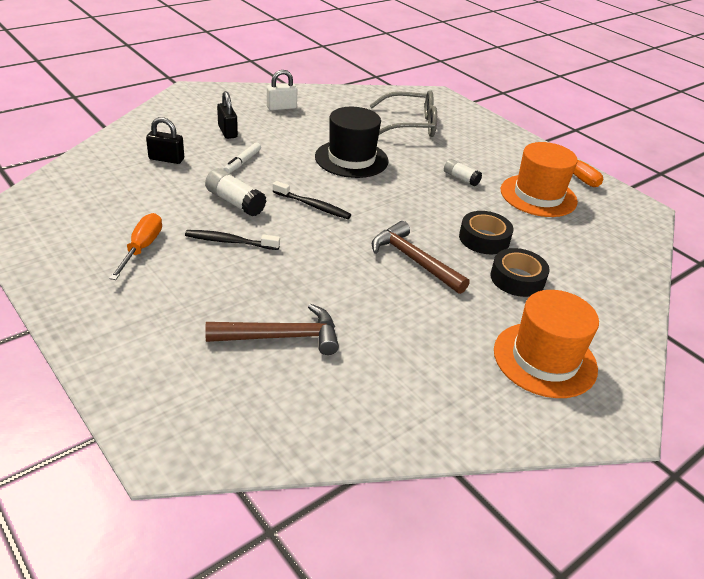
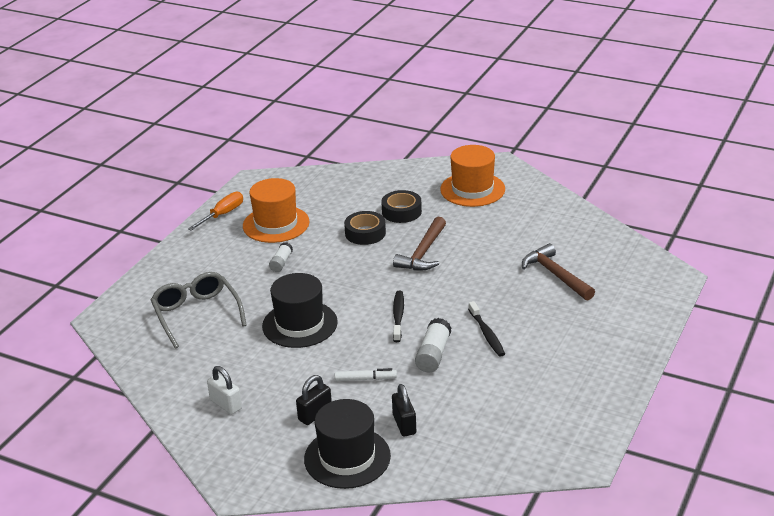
camera: 110 degrees left, 5 degrees down
(142, 248) = (538, 369): orange screwdriver -> none
(165, 128) = (347, 457): none -> black hat

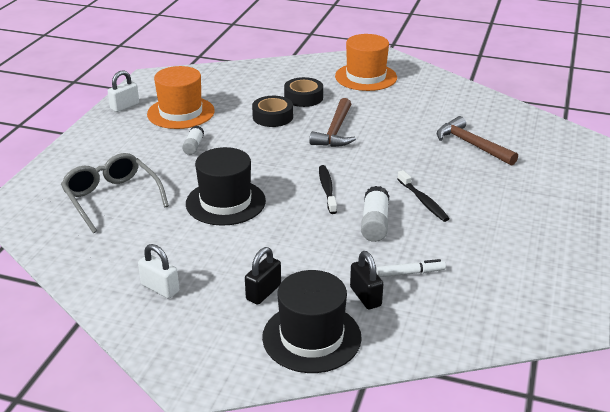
camera: 10 degrees left, 0 degrees up
(223, 214) = (125, 106): orange screwdriver -> white padlock
(365, 379) = (310, 252): white marker -> white marker (410, 273)

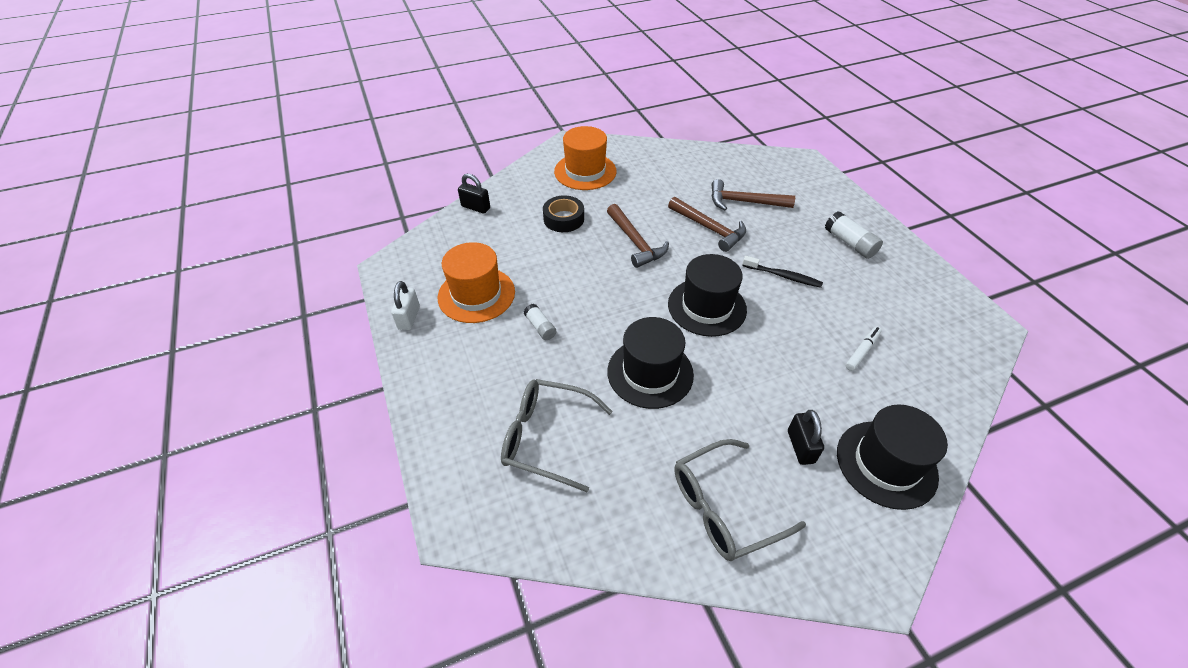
camera: 40 degrees left, 15 degrees up
(160, 288) = (724, 507): white padlock -> grey glasses
(272, 117) = (565, 254): black tape -> none
(327, 189) = (707, 307): black toothbrush -> black hat
(365, 296) = (866, 395): black padlock -> black padlock (475, 207)
(374, 223) = (781, 319): white glue stick -> white glue stick (849, 243)
(410, 148) = (709, 229): none -> brown hammer

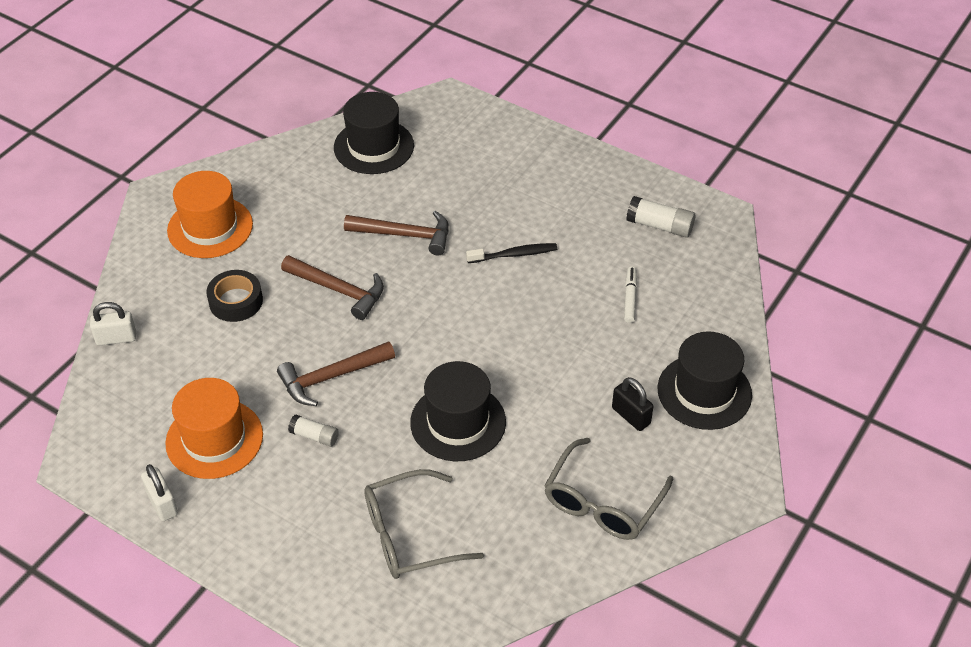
camera: 35 degrees left, 0 degrees up
(475, 207) = (116, 338): black padlock -> white padlock
(707, 307) = (463, 326): black hat -> black hat (374, 146)
(744, 202) = (419, 184): brown hammer -> brown hammer (331, 377)
(849, 243) = (554, 184): white glue stick -> white glue stick (659, 226)

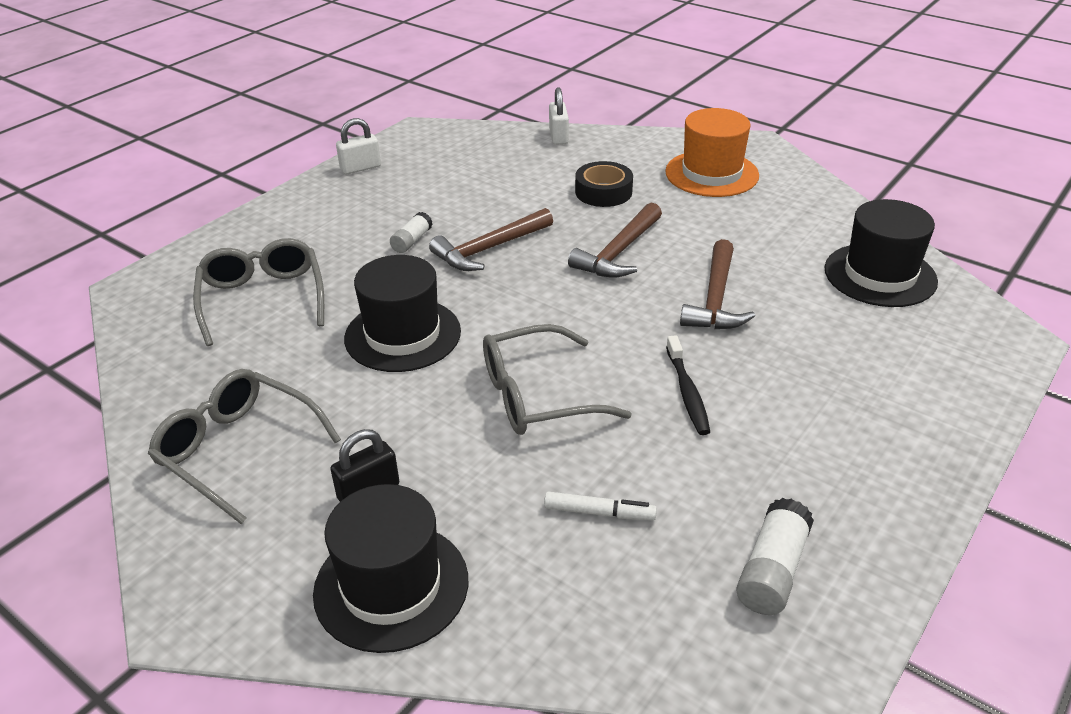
camera: 95 degrees right, 10 degrees down
(214, 439) = (425, 188): orange hat -> none
(331, 377) = (489, 249): brown hammer -> brown hammer turned 105 degrees counterclockwise
(525, 333) = (537, 396): none -> grey glasses

